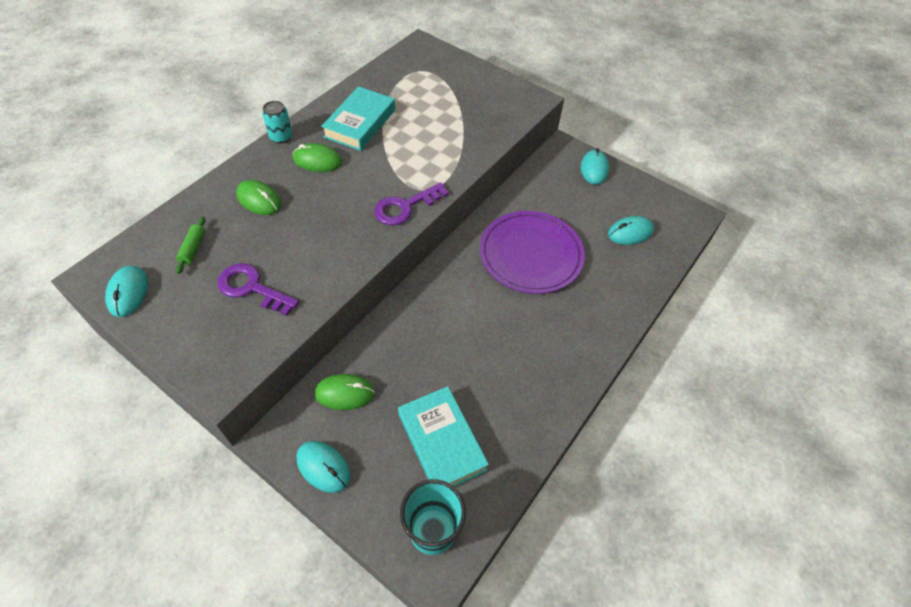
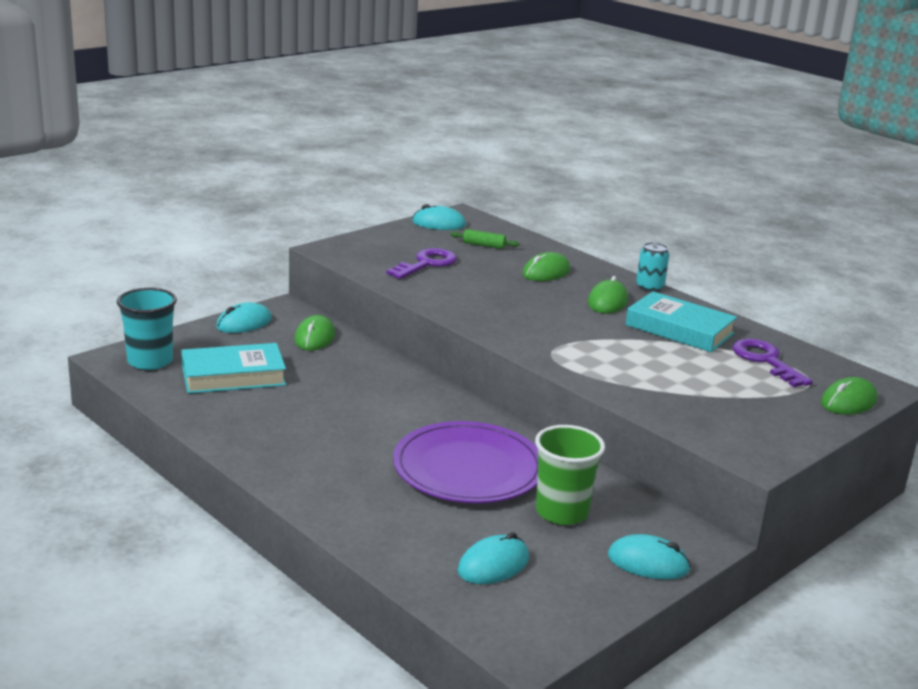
camera: 100 degrees right, 30 degrees down
(405, 207) = (522, 339): purple key -> purple key (766, 361)
(446, 59) = (848, 402): none -> green mouse
(561, 205) = (561, 512): none -> green cup
(630, 232) = (493, 565): turquoise mouse -> turquoise mouse turned 60 degrees clockwise

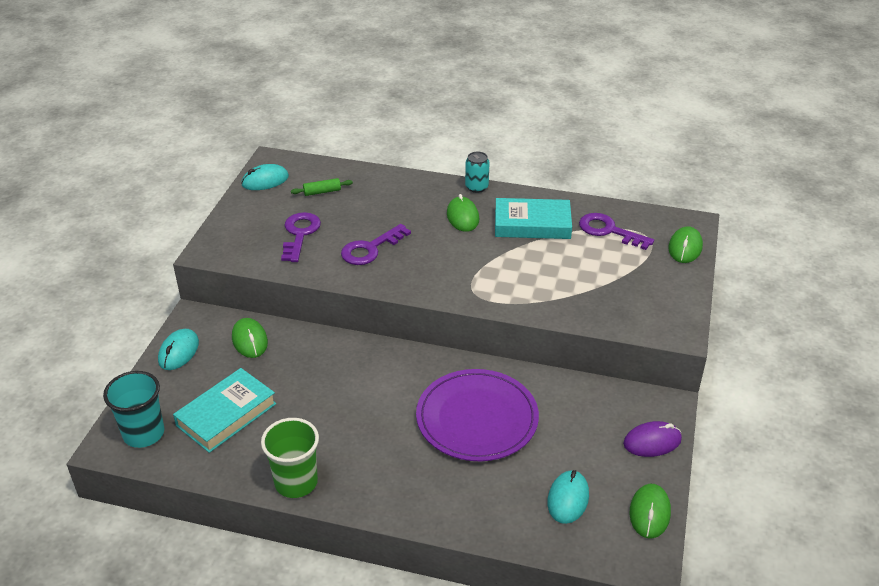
camera: 30 degrees left, 15 degrees up
(483, 293) = (370, 248): none -> purple key
(546, 272) = (393, 203): green mouse -> green mouse (649, 513)
(561, 512) = (568, 426): green cup -> green cup (296, 482)
(648, 563) = (652, 442): turquoise mouse -> purple mouse

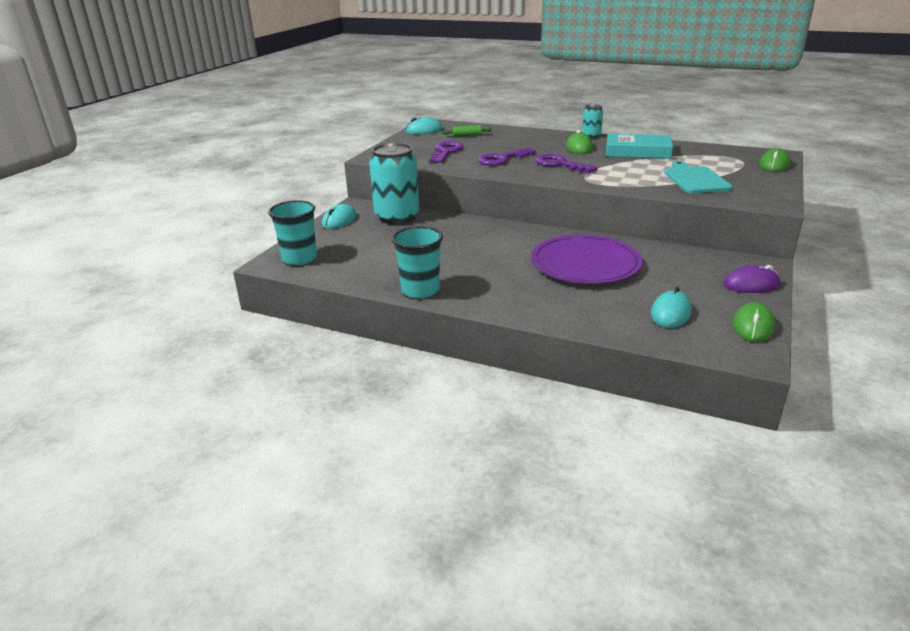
camera: 10 degrees right, 10 degrees down
(226, 414) = (369, 252): turquoise book -> none
(249, 340) = (397, 217): green mouse -> turquoise can
(296, 482) = (420, 290): green cup -> turquoise cup
(596, 285) = (695, 179): none -> turquoise cutting board
(609, 231) = (704, 156): purple key -> purple key (560, 164)

